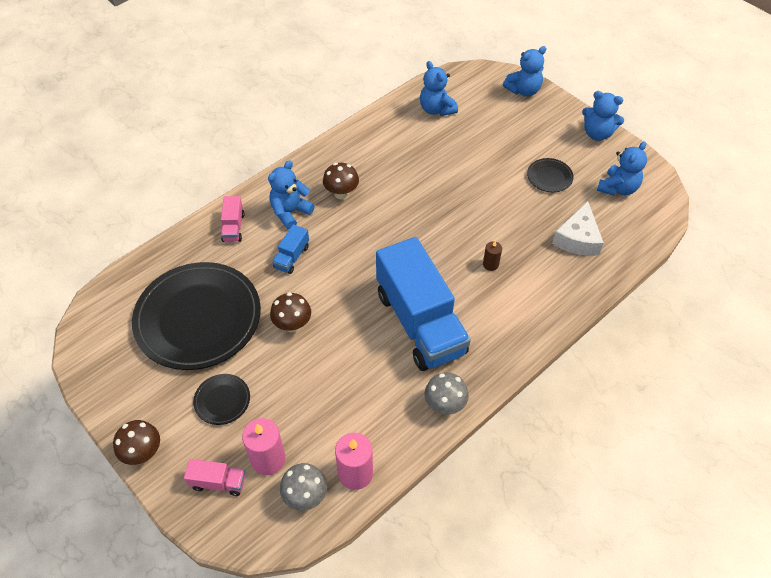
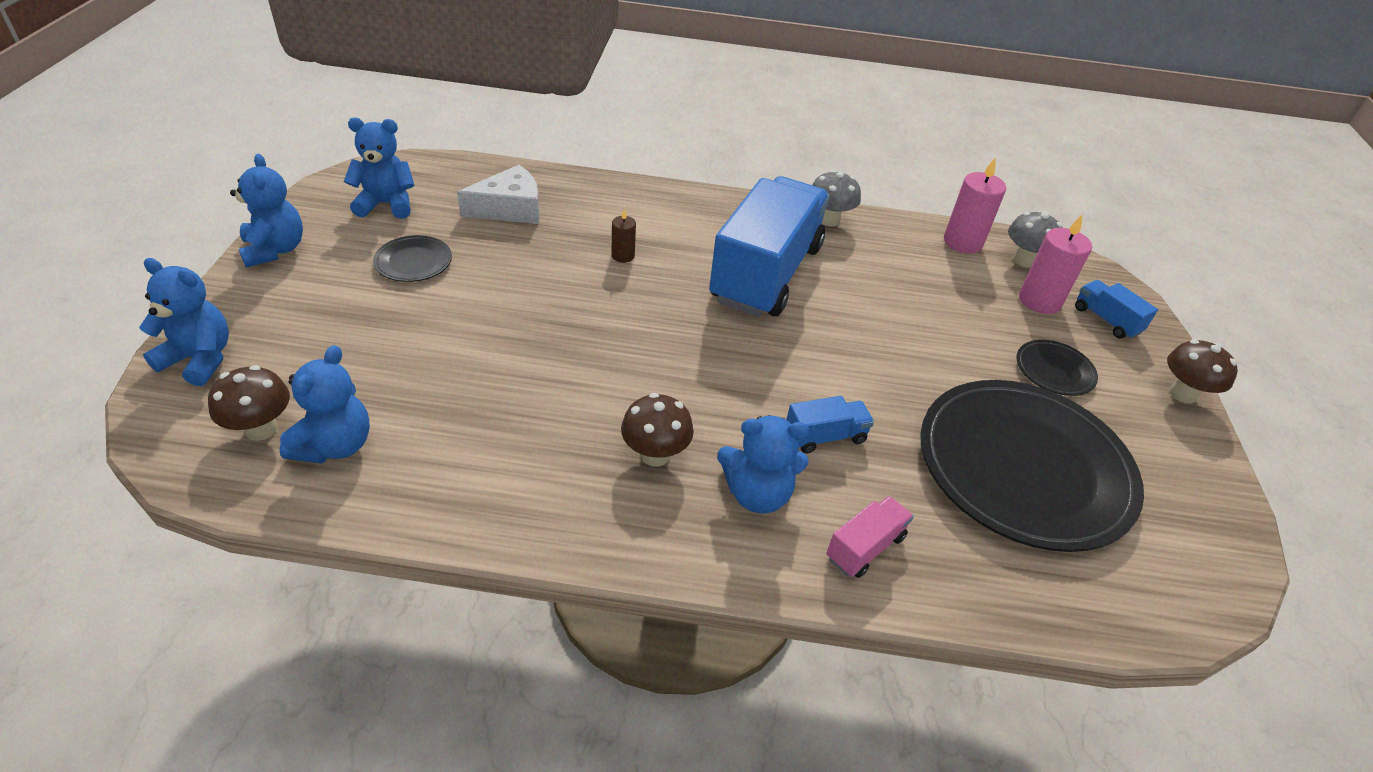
camera: 135 degrees left, 10 degrees down
(218, 482) = (1106, 320): pink truck -> blue truck
(292, 325) = (905, 371): brown mushroom -> brown mushroom (261, 429)

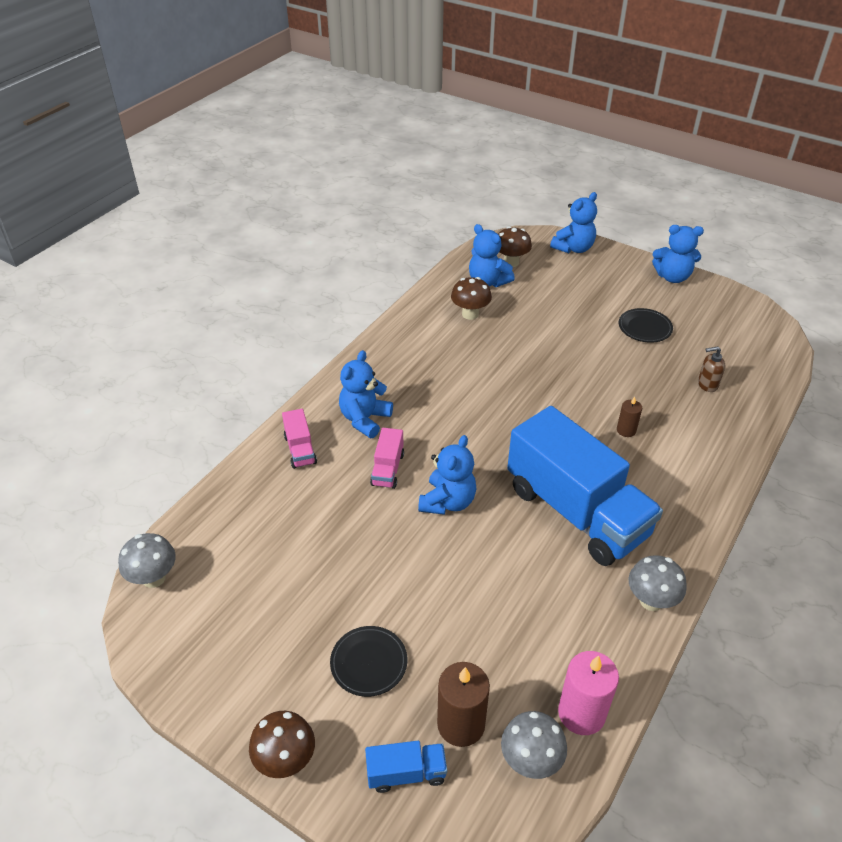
camera: 120 degrees right, 0 degrees up
(386, 204) = (722, 326): blue teddy bear -> blue teddy bear (447, 502)
(510, 209) = (707, 384): white cheese -> brown soap dispenser
(655, 455) = (418, 387): brown mushroom -> brown mushroom (470, 314)
(825, 436) = (387, 469): blue truck -> pink truck
(1023, 468) = (297, 567): black plate -> none
(1039, 301) = (461, 724): pink candle -> brown candle
(1176, 610) = (154, 578): none -> grey mushroom

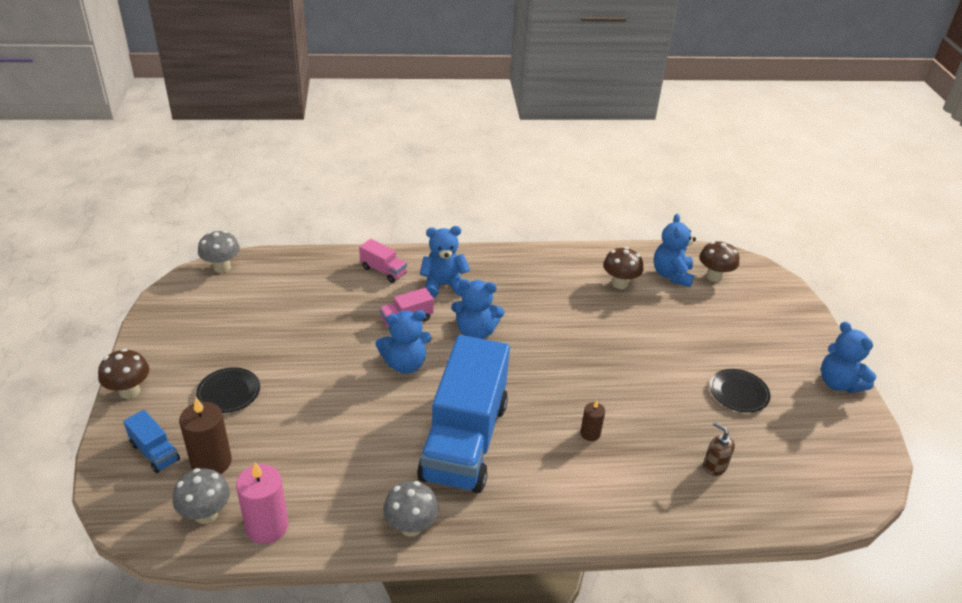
camera: 50 degrees right, 5 degrees down
(300, 449) = (383, 271): pink truck -> pink truck turned 90 degrees counterclockwise
(573, 248) = (786, 303): blue teddy bear -> blue teddy bear (475, 332)

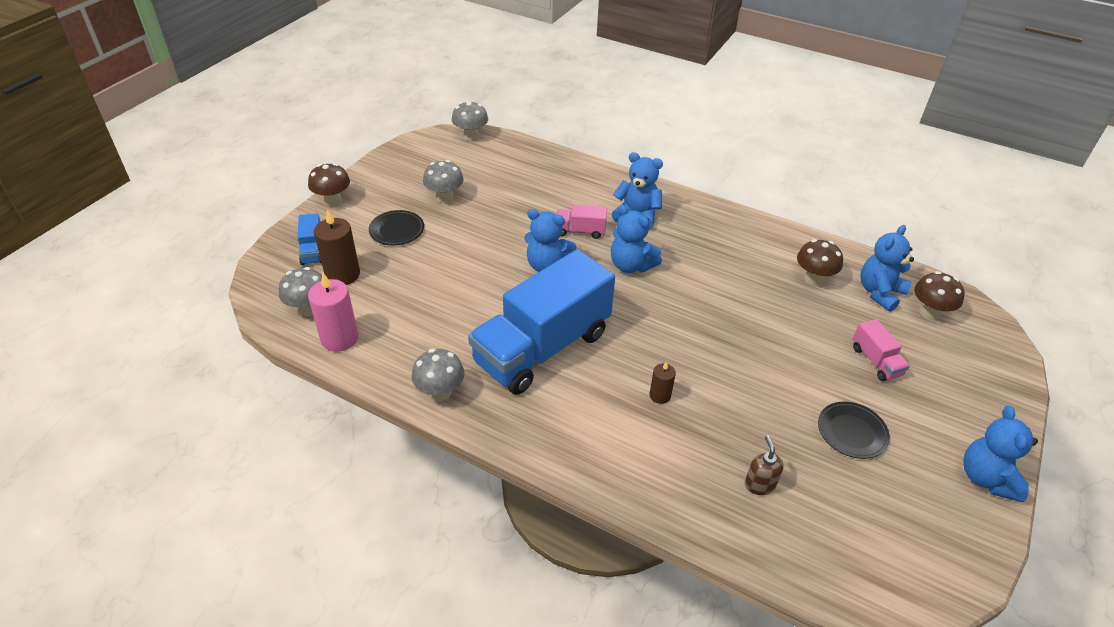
camera: 35 degrees right, 5 degrees up
(250, 339) = (445, 198): none -> grey mushroom
(383, 271) = (595, 185): pink truck -> pink truck (876, 361)

